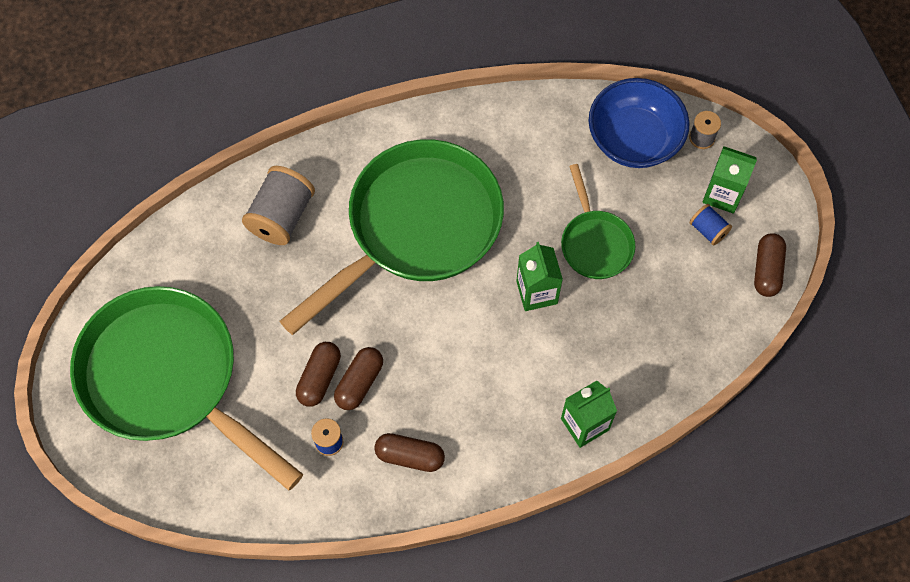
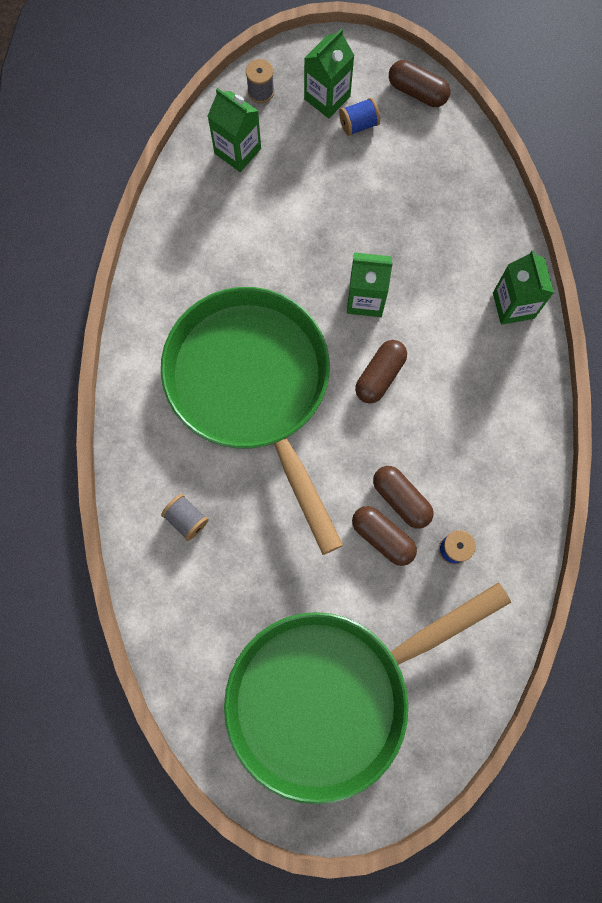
camera: 70 degrees left, 10 degrees up
(281, 216) = (186, 519): grey spool -> grey spool, size x0.53
(410, 456) = (493, 476): brown capsule -> brown capsule (379, 375)
(595, 243) = (334, 227): green pan -> none
(634, 139) = (237, 151): blue bowl -> green carton

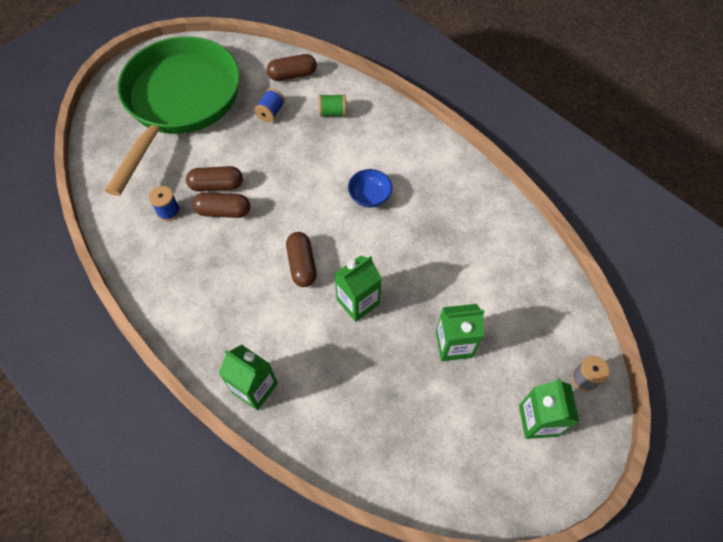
camera: 135 degrees right, 15 degrees down
(186, 519) = (332, 112): grey spool -> green spool
(237, 151) = (545, 321): green carton -> green carton (454, 344)
(253, 387) = (369, 196): green pan -> blue bowl
(358, 124) = (494, 421): blue spool -> blue spool (271, 112)
(417, 92) = (484, 494): brown capsule -> brown capsule (292, 75)

